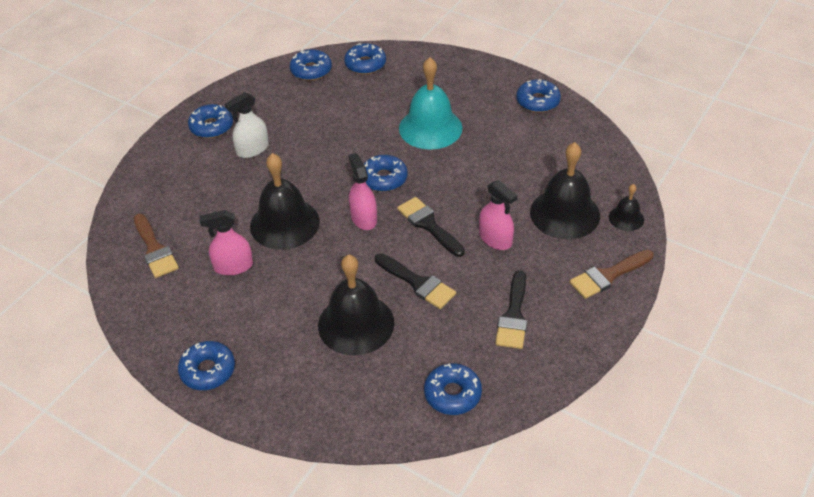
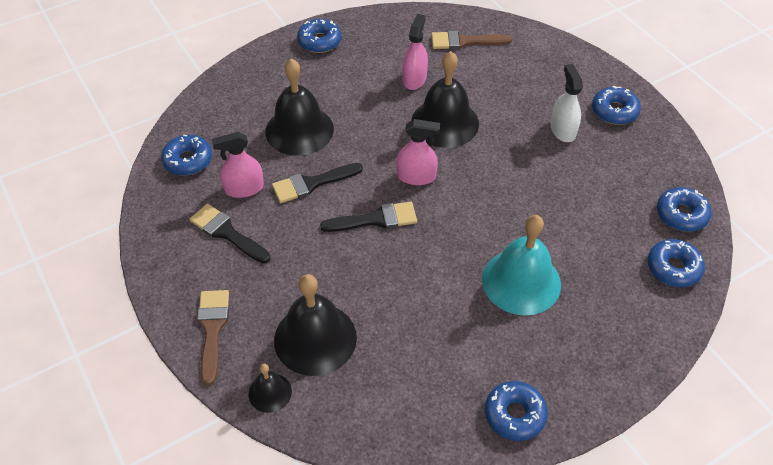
camera: 115 degrees right, 5 degrees up
(384, 178) = (462, 211): blue donut -> none
(495, 239) = (322, 262): pink spray bottle -> pink spray bottle (244, 188)

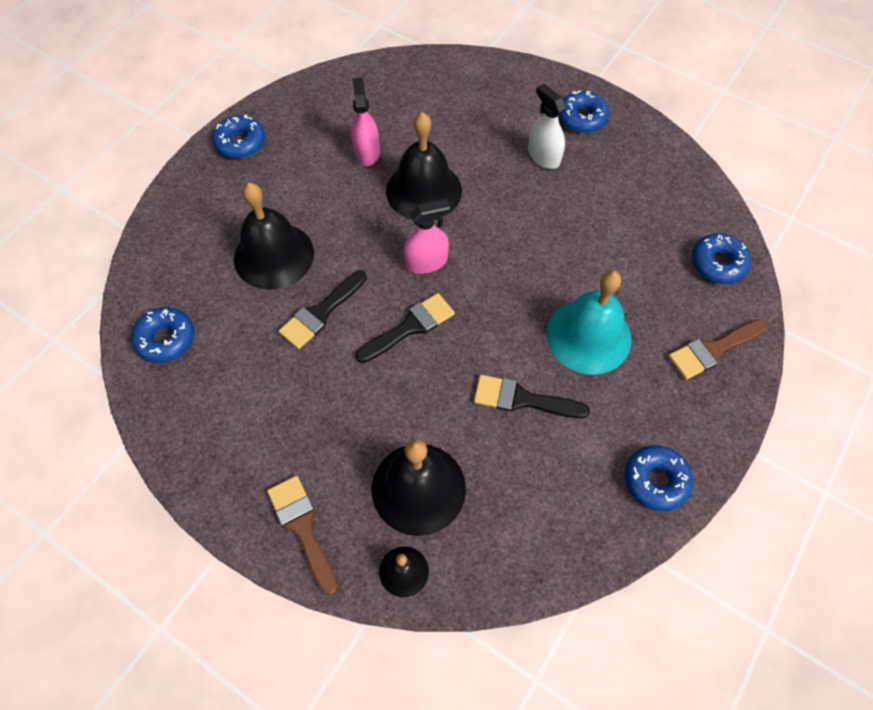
camera: 25 degrees left, 10 degrees up
(227, 233) = (257, 408): black brush -> black brush (522, 399)
(244, 188) = (249, 348): pink spray bottle -> none
(464, 41) = (396, 91): brown brush -> brown brush (713, 350)
(681, 214) = (696, 205): blue donut -> none

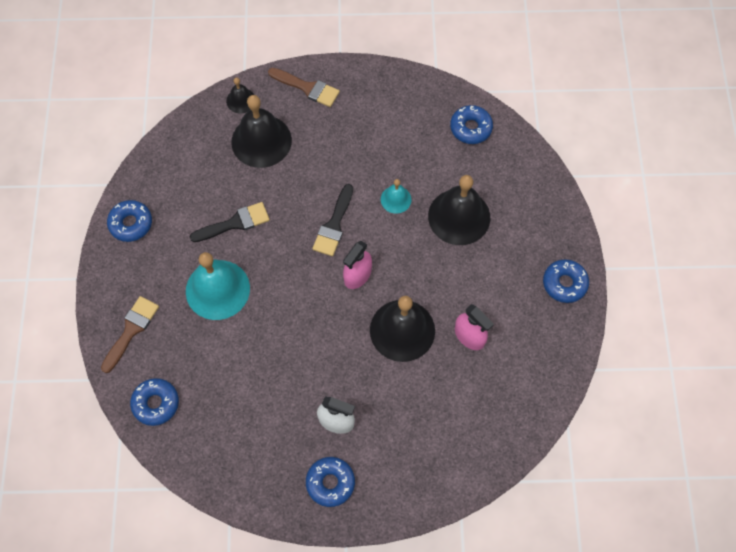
camera: 145 degrees right, 5 degrees up
(321, 313) = (396, 199): black brush -> turquoise bell

